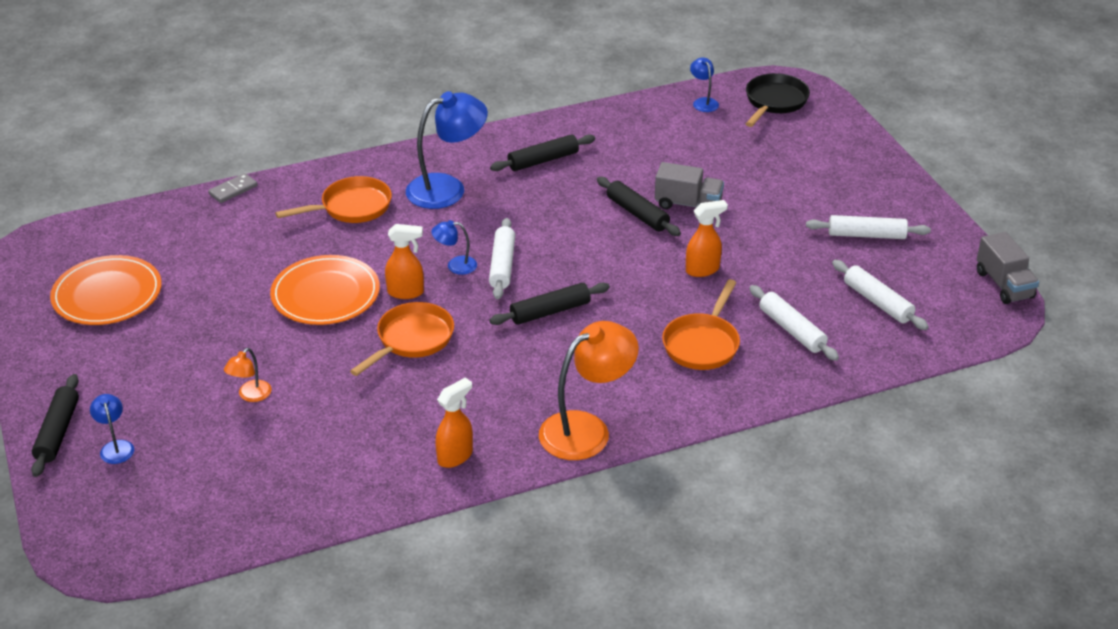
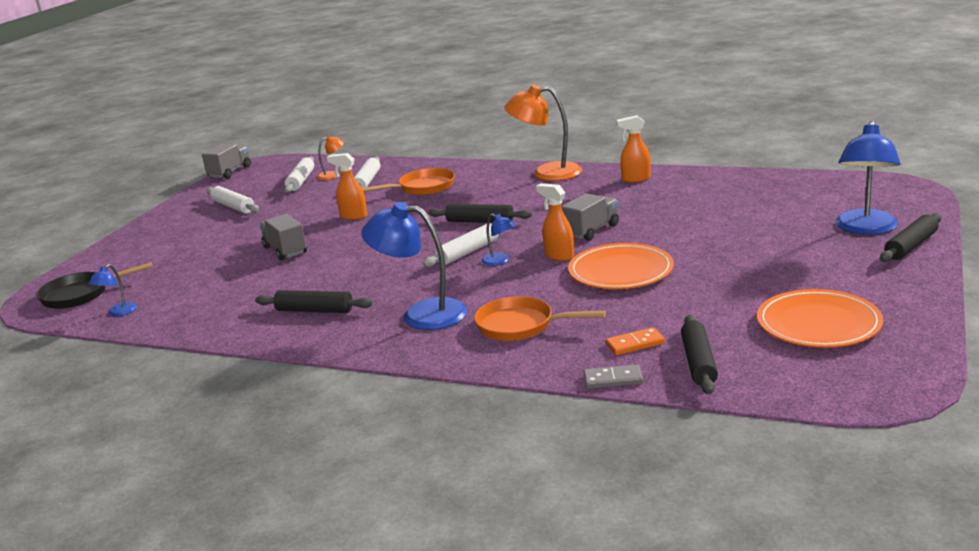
camera: 135 degrees left, 15 degrees down
(116, 447) = (865, 229): blue lamp -> blue lamp, size x2.11
(243, 223) = (635, 344): none -> orange domino
(250, 396) = (740, 231): orange lamp -> orange lamp (332, 175)
(411, 340) = (591, 230): orange pan -> grey truck
(637, 213) = (326, 255): black rolling pin -> black rolling pin (698, 362)

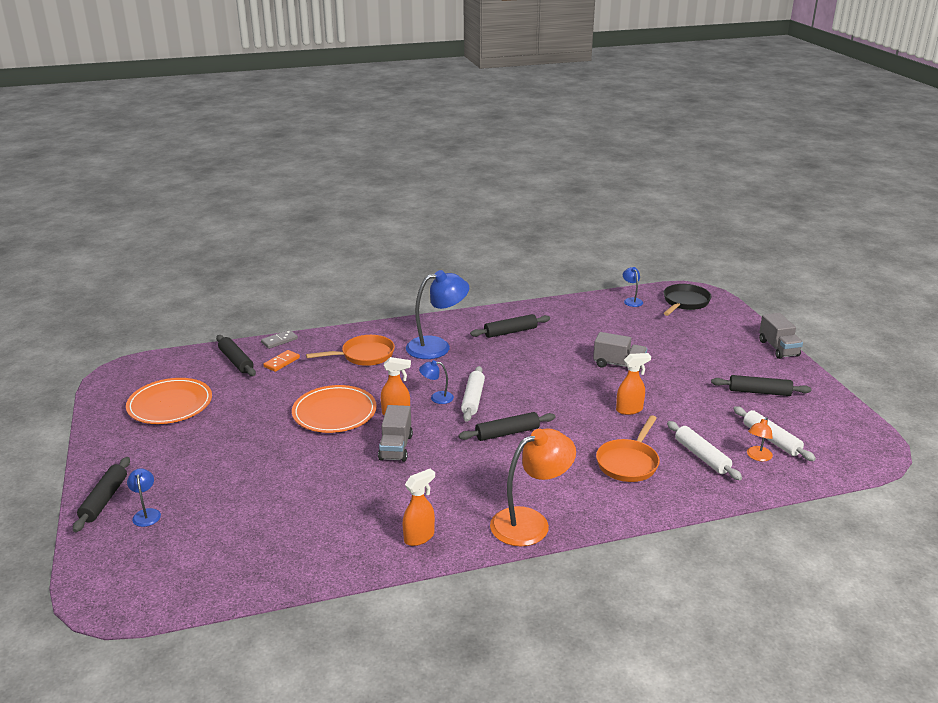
camera: 140 degrees right, 5 degrees up
(230, 172) = (874, 432): grey truck -> grey truck (778, 348)
(233, 207) = (759, 392): white rolling pin -> black rolling pin
(865, 229) = (146, 514): blue lamp -> blue lamp, size x0.47

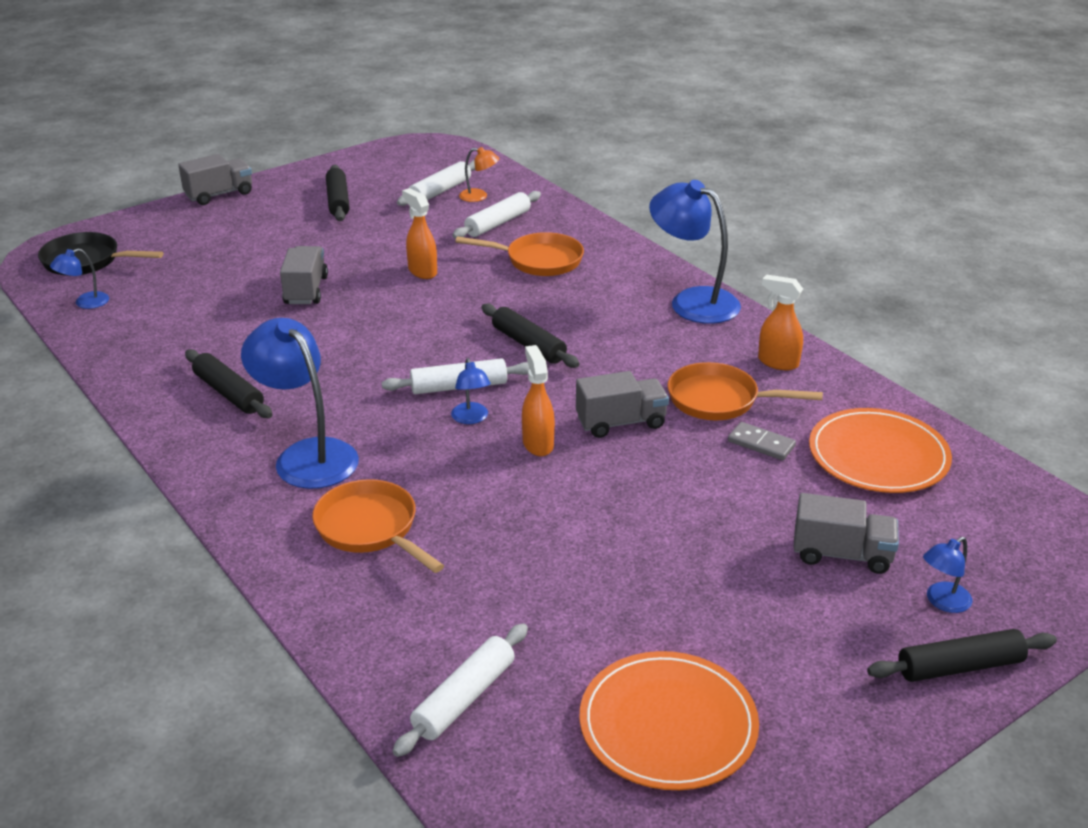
camera: 110 degrees left, 5 degrees up
(214, 491) = (842, 554): none -> grey truck
(236, 361) = (464, 698): black rolling pin -> white rolling pin
(279, 341) = (353, 665): grey domino -> grey domino (761, 444)
(282, 362) = (440, 627): orange domino -> none
(334, 412) = (569, 505): orange plate -> orange plate (878, 455)
(392, 494) = (719, 400): none -> orange pan
(530, 522) = (692, 301): orange lamp -> blue lamp

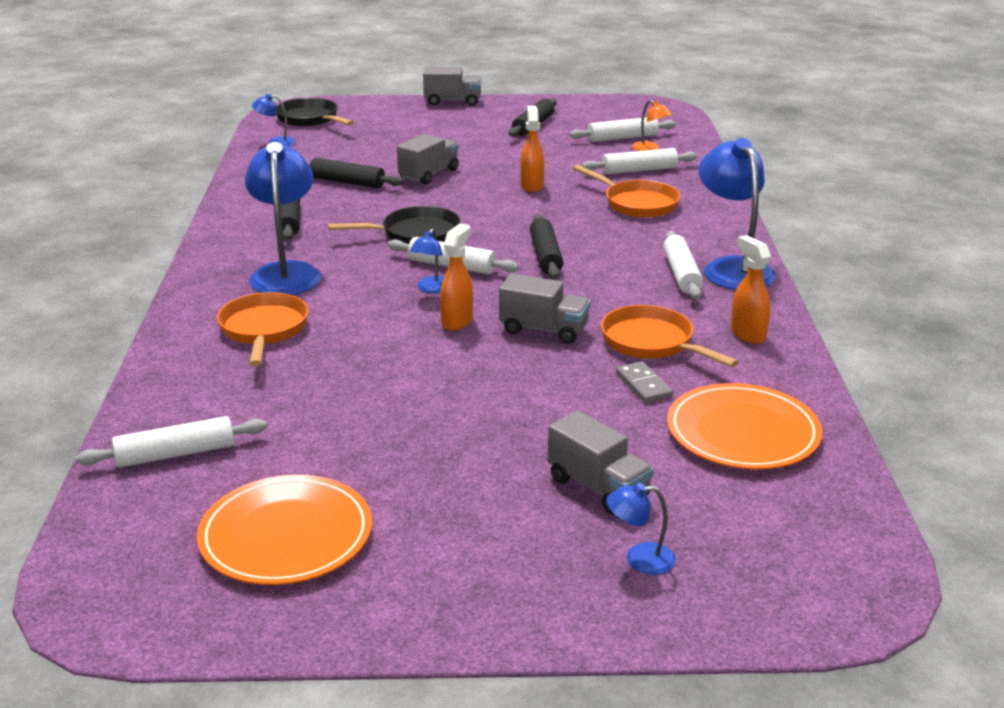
camera: 35 degrees right, 5 degrees down
(379, 364) = (415, 234): none -> black pan
(661, 322) = (681, 274): none -> white rolling pin
(959, 667) = (583, 611): black rolling pin -> black rolling pin (347, 182)

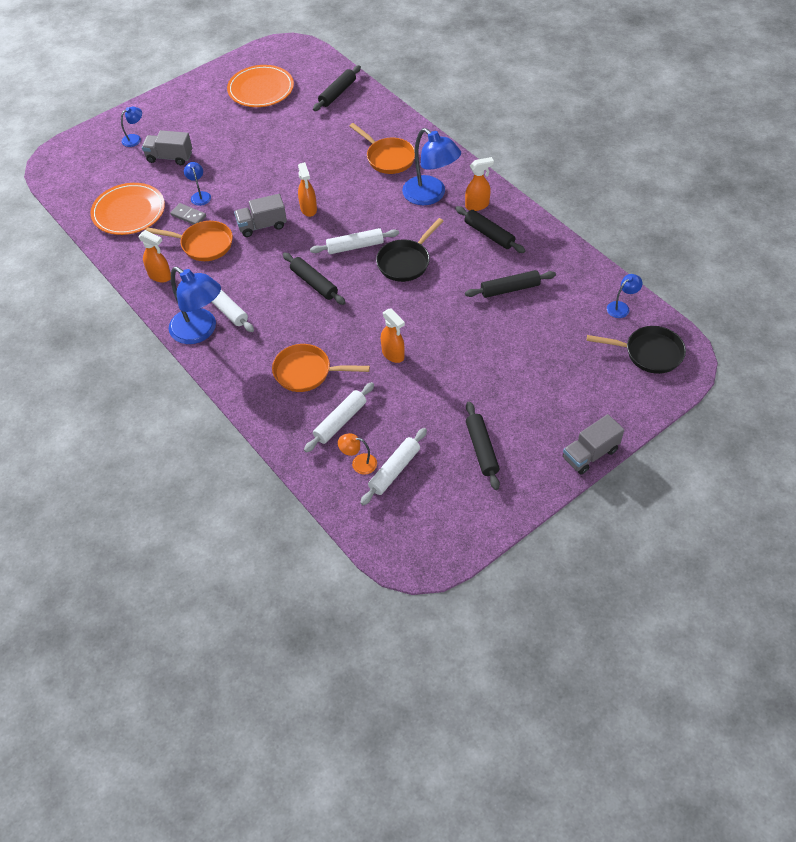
camera: 145 degrees right, 25 degrees up
(175, 454) = (337, 93): white rolling pin -> black rolling pin
(253, 244) = (477, 205): none -> orange spray bottle
(429, 174) = (472, 328): grey truck -> none
(431, 288) = (345, 224): blue lamp -> blue lamp (200, 195)

